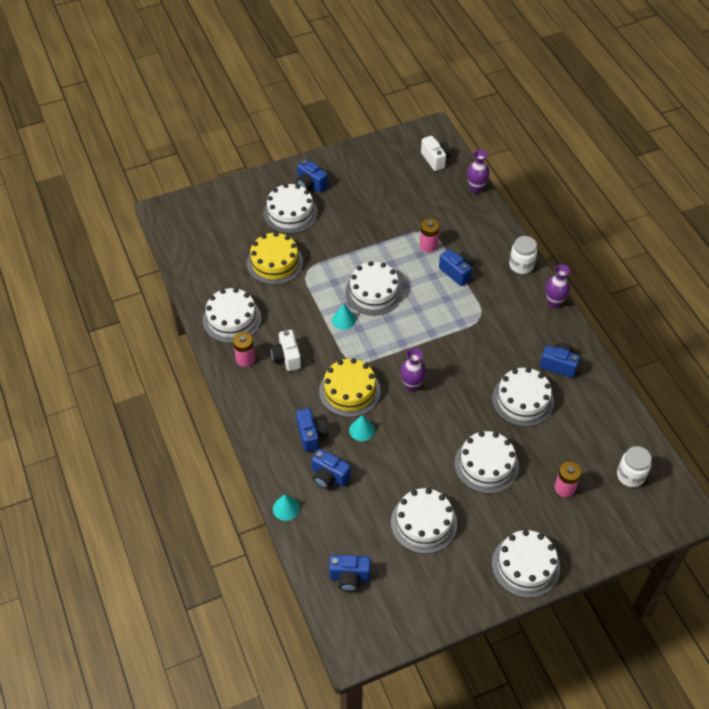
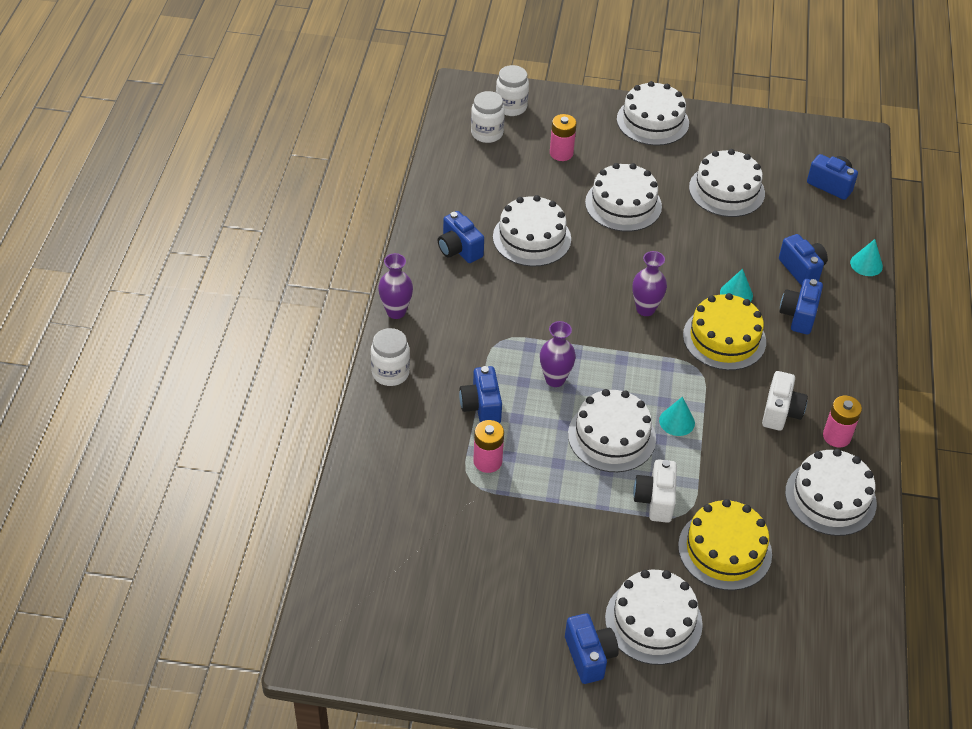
camera: 150 degrees left, 5 degrees down
(435, 159) = (358, 593): white camera -> white camera (655, 500)
(476, 188) = (344, 510): purple vase -> purple vase (555, 379)
(638, 514) = (511, 107): none -> white jar

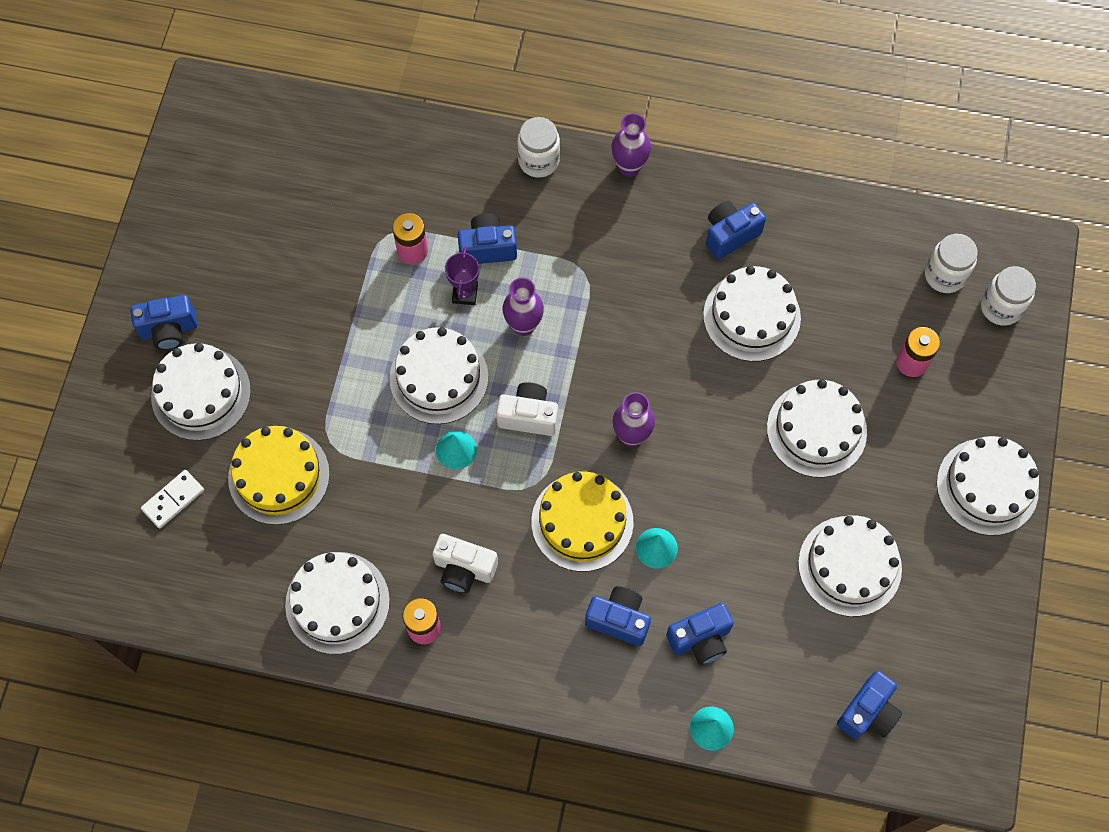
camera: 95 degrees right, 20 degrees up
(528, 421) = (465, 293): none -> purple trophy
(655, 500) = (349, 413): white camera -> white camera (528, 416)
(764, 633) = (173, 500): none -> white domino

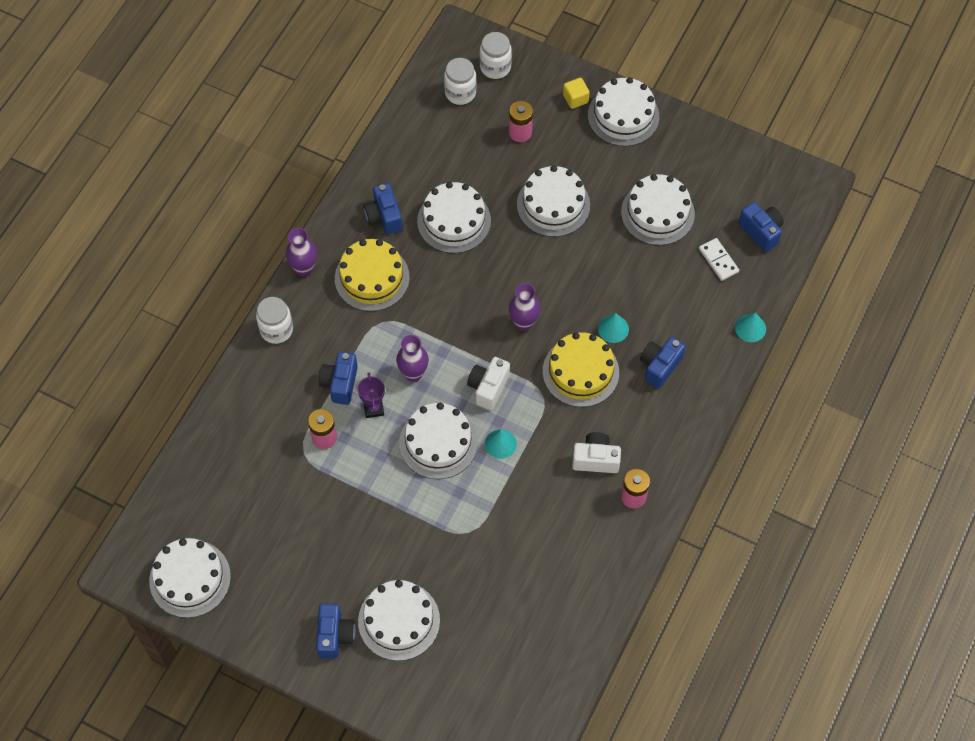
camera: 75 degrees left, 5 degrees down
(173, 500) = (484, 658): white domino -> white domino (718, 260)
(279, 476) = (486, 575): yellow cake -> yellow cake (372, 278)
(337, 602) = (599, 553): white cake -> white cake (190, 578)
(464, 569) = (595, 459): white camera -> white camera turned 120 degrees counterclockwise
(465, 293) = (373, 408): purple trophy -> purple trophy turned 60 degrees clockwise
(700, 639) = (686, 318): blue camera -> none
(990, 419) = (575, 99): none -> yellow cube

